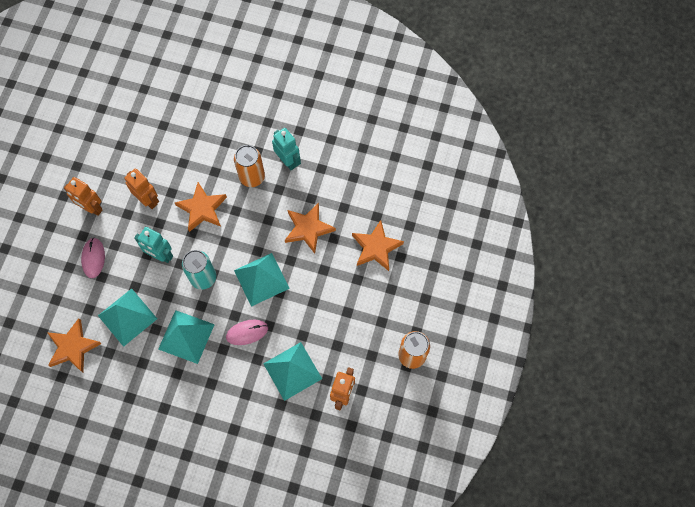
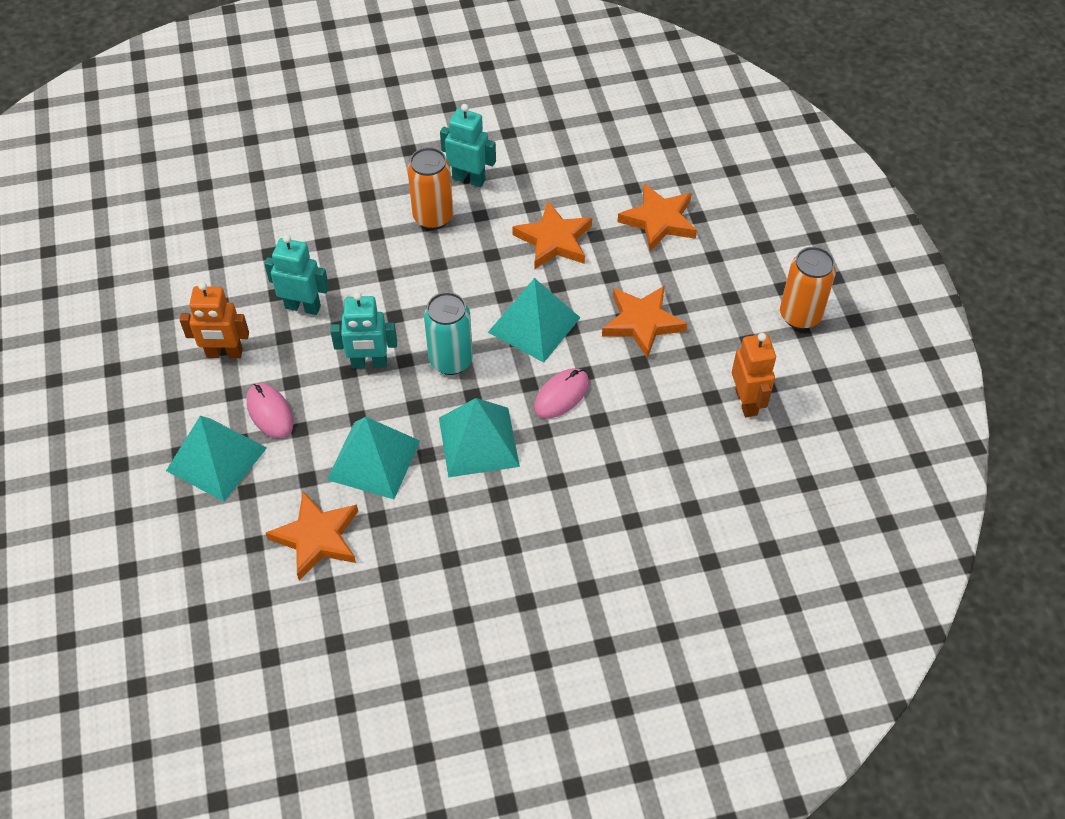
camera: 30 degrees left, 15 degrees down
(148, 200) = (303, 307): orange robot -> turquoise robot
(202, 209) = (389, 282): orange star -> orange star (642, 323)
(292, 371) = (658, 409): turquoise pyramid -> turquoise pyramid (216, 459)

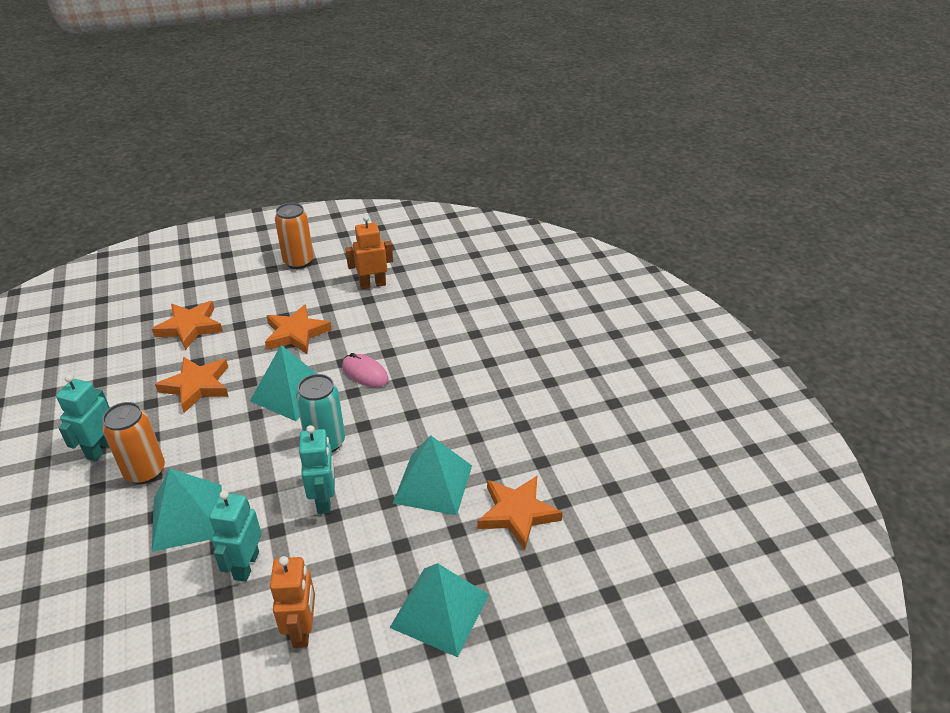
camera: 95 degrees left, 15 degrees down
(270, 412) = (382, 573): pink mouse -> none
(478, 441) = (411, 417): turquoise pyramid -> turquoise pyramid (187, 517)

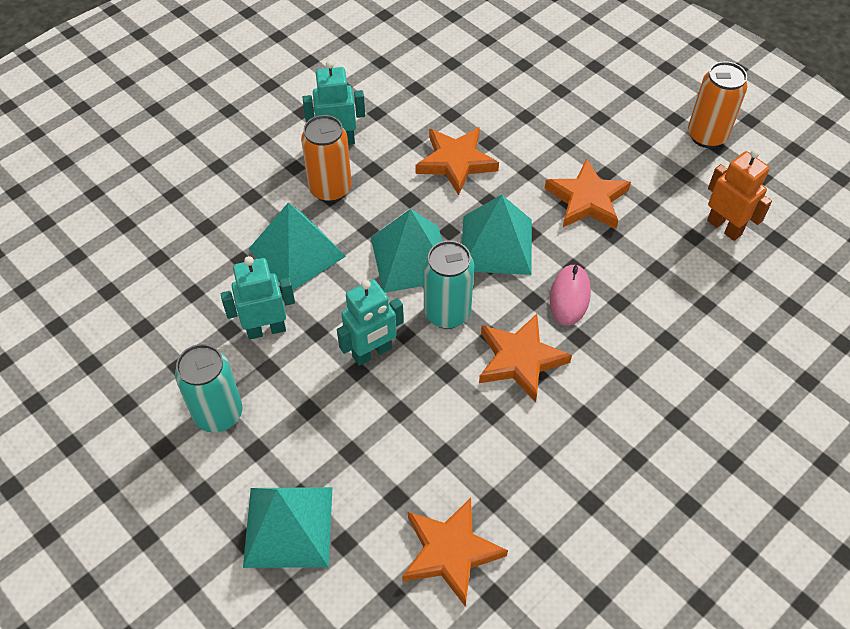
camera: 65 degrees right, 15 degrees up
(190, 327) = (532, 107): orange star -> orange star (520, 360)
(303, 630) = (218, 414): orange robot -> turquoise can
(433, 483) = (446, 444): turquoise pyramid -> turquoise pyramid (411, 258)

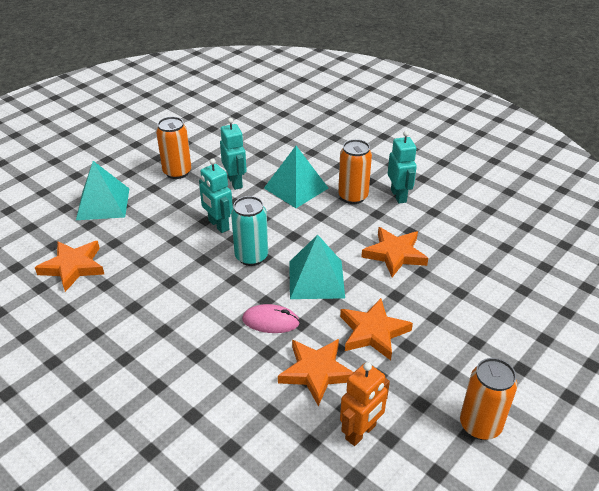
camera: 85 degrees right, 15 degrees down
(218, 414) = (177, 172): turquoise can -> orange can
(411, 258) = (297, 237): turquoise pyramid -> none
(520, 360) = (212, 294): orange star -> orange star (316, 372)

